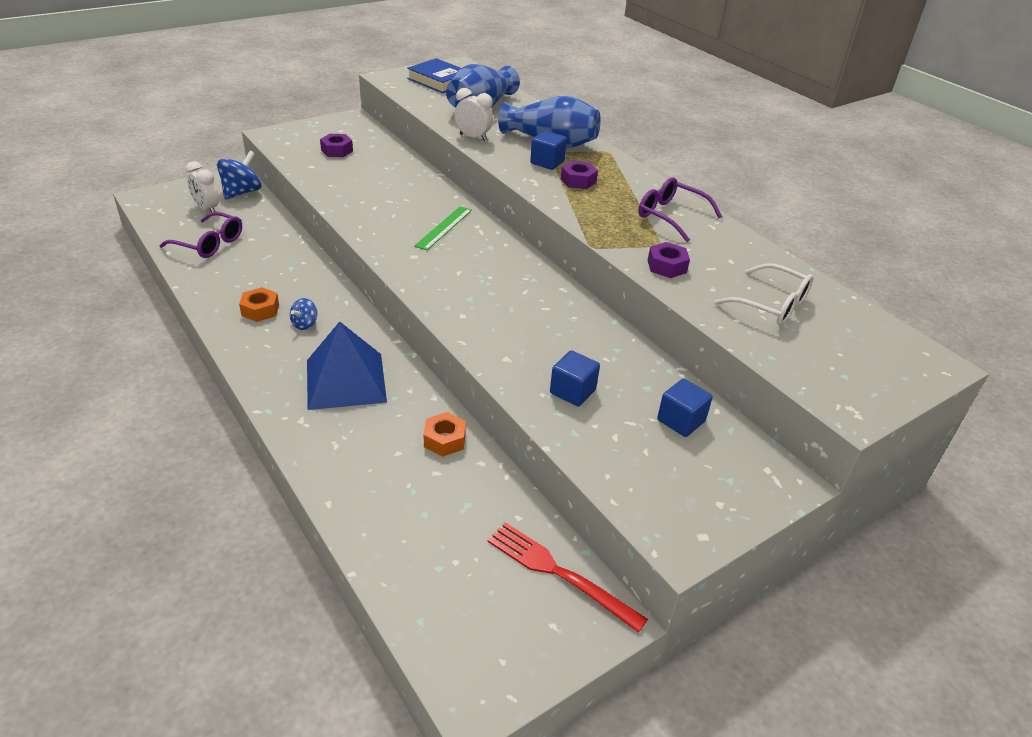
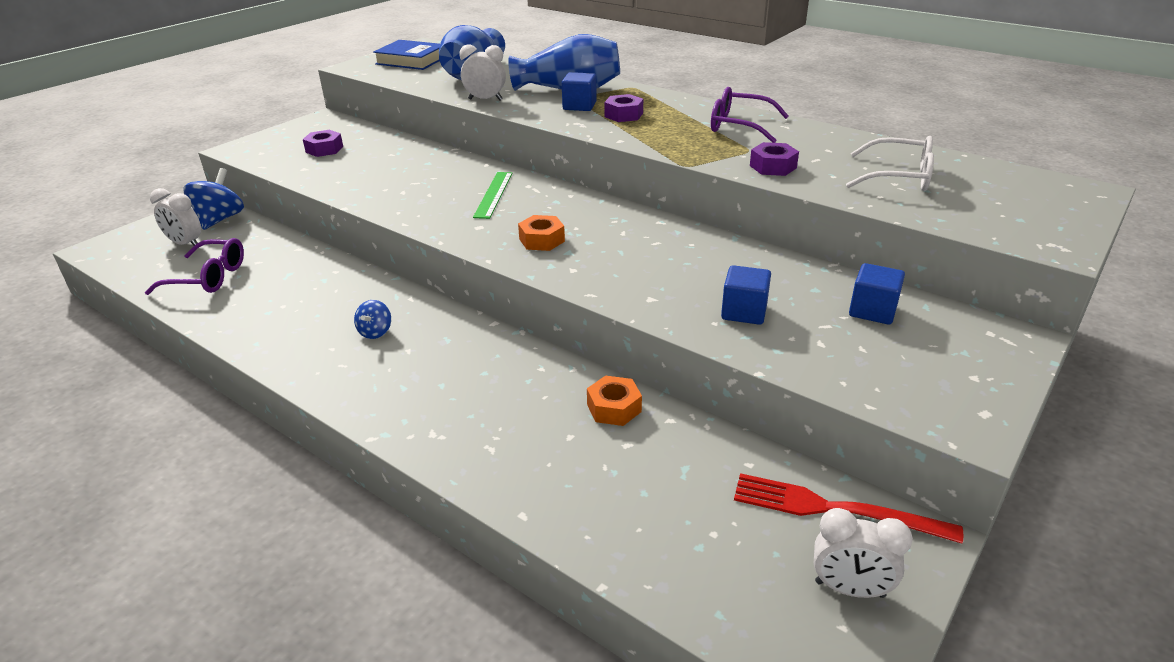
camera: 15 degrees left, 5 degrees down
(260, 310) = (312, 330): orange nut -> orange nut (542, 240)
(345, 380) = (460, 377): blue pyramid -> none
(527, 636) = (849, 589): none -> white clock

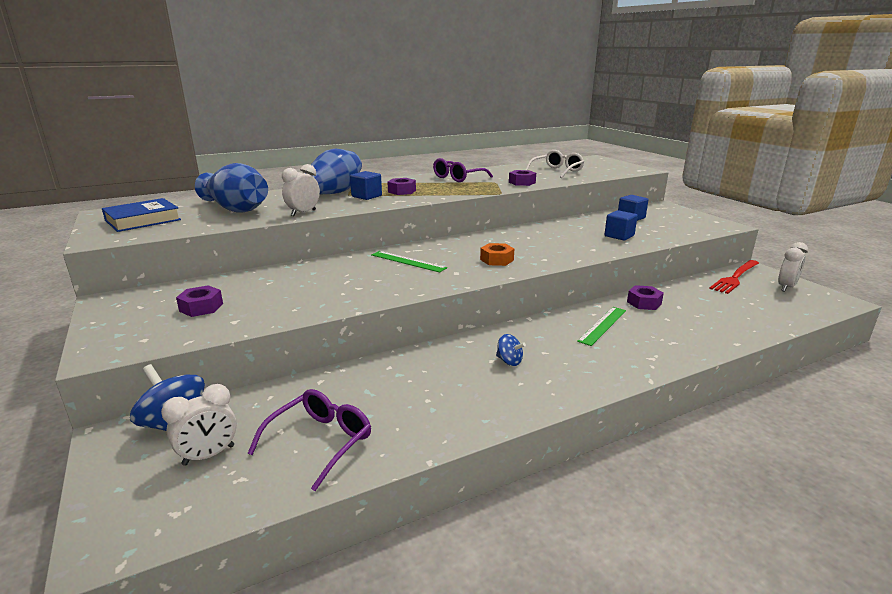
camera: 65 degrees left, 10 degrees down
(508, 381) = (602, 325): none -> green ruler
(614, 408) = (644, 303): orange nut -> purple nut

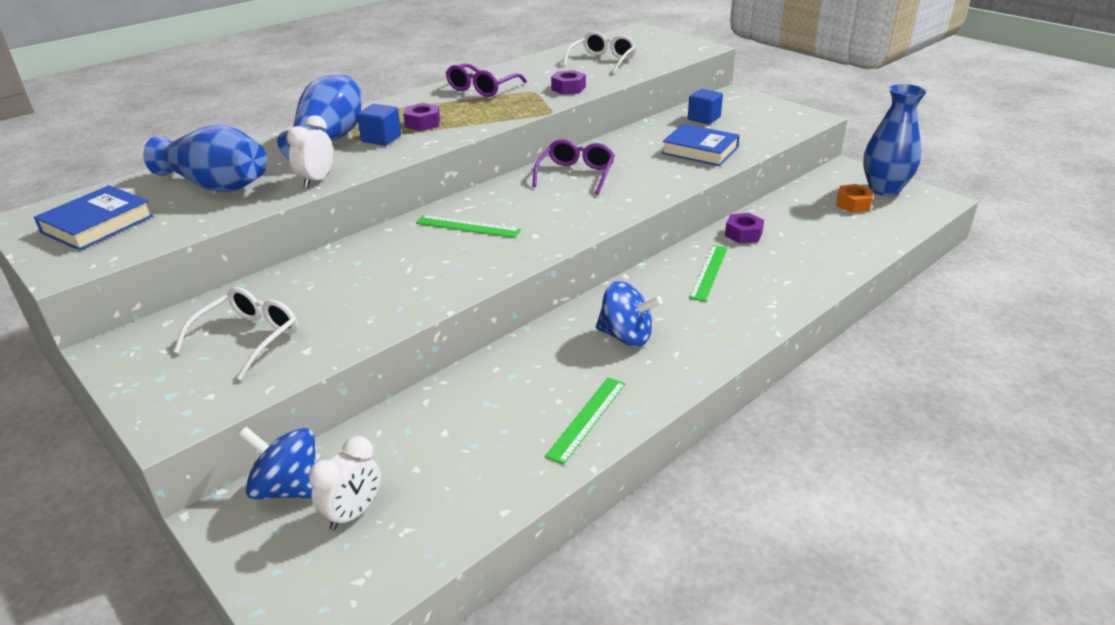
camera: 15 degrees left, 10 degrees up
(201, 307) = (248, 338): purple nut -> white glasses
(320, 441) = (468, 471): purple glasses -> purple glasses (576, 174)
(444, 418) = (587, 418): none -> green ruler
(496, 260) = (574, 208): orange nut -> orange nut (853, 204)
(509, 361) = (626, 336): blue spinning top -> blue spinning top, size x1.83
(619, 236) = (700, 150): blue cube -> blue book
(735, 277) = (830, 183): red fork -> none
(786, 287) = (884, 189): white clock -> blue vase

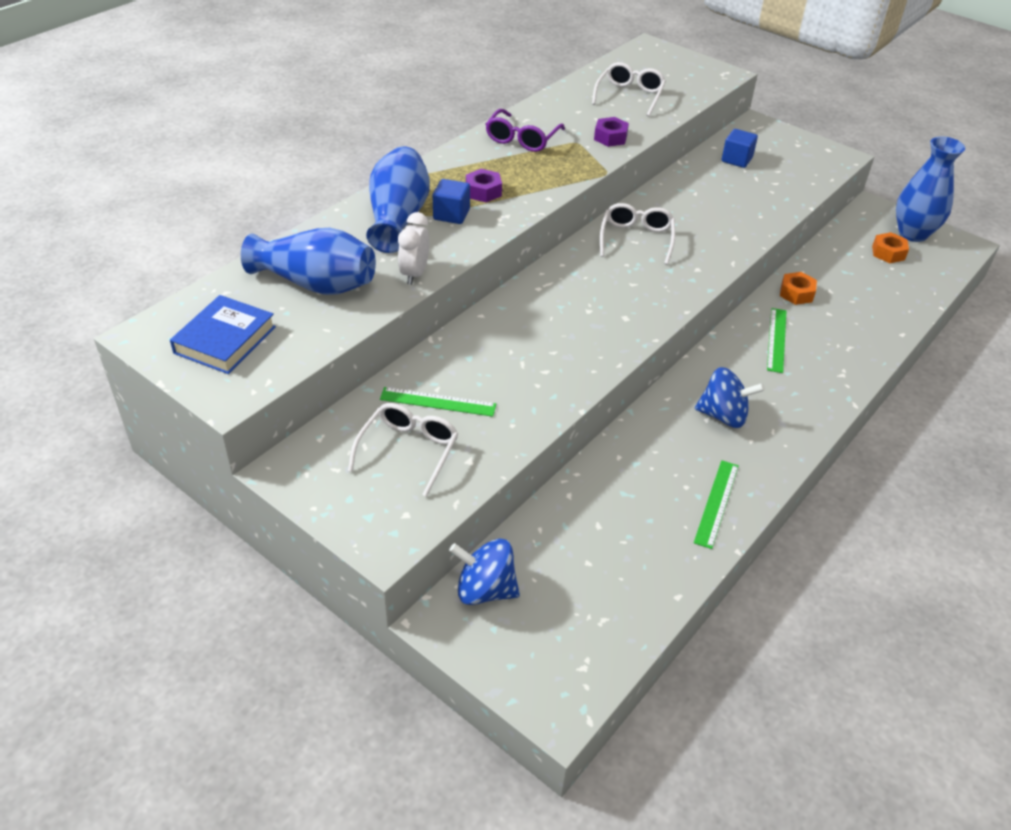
camera: 10 degrees left, 10 degrees up
(353, 513) = (552, 608): white clock -> none
(467, 226) = (557, 309): green ruler -> green ruler (438, 402)
(576, 174) = (636, 239): purple glasses -> white glasses
(700, 150) = (746, 203): blue book -> none
(743, 234) = (796, 293): purple nut -> orange nut

